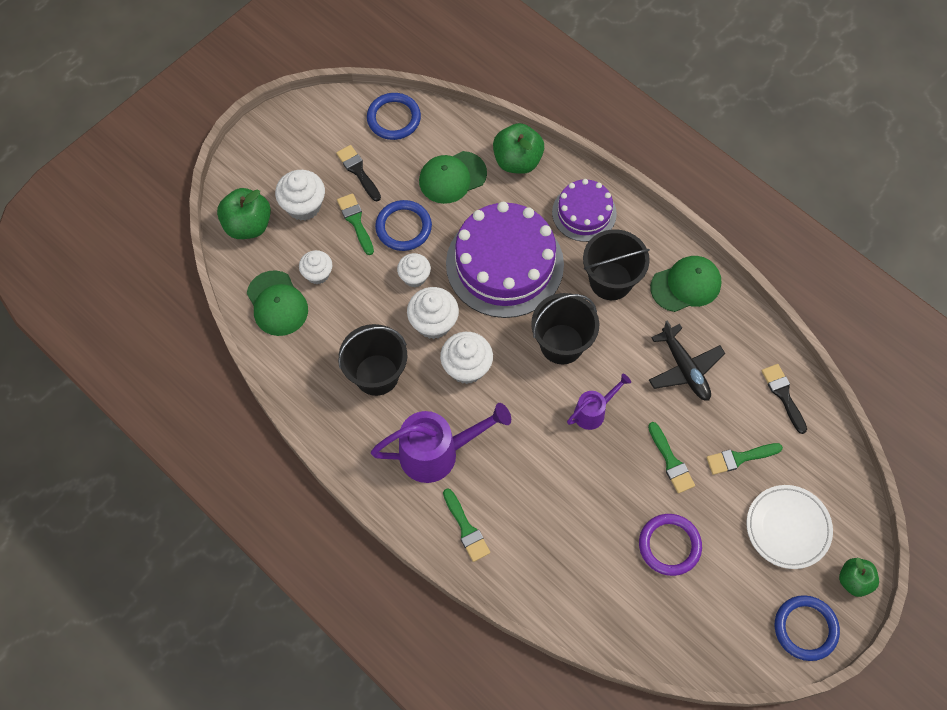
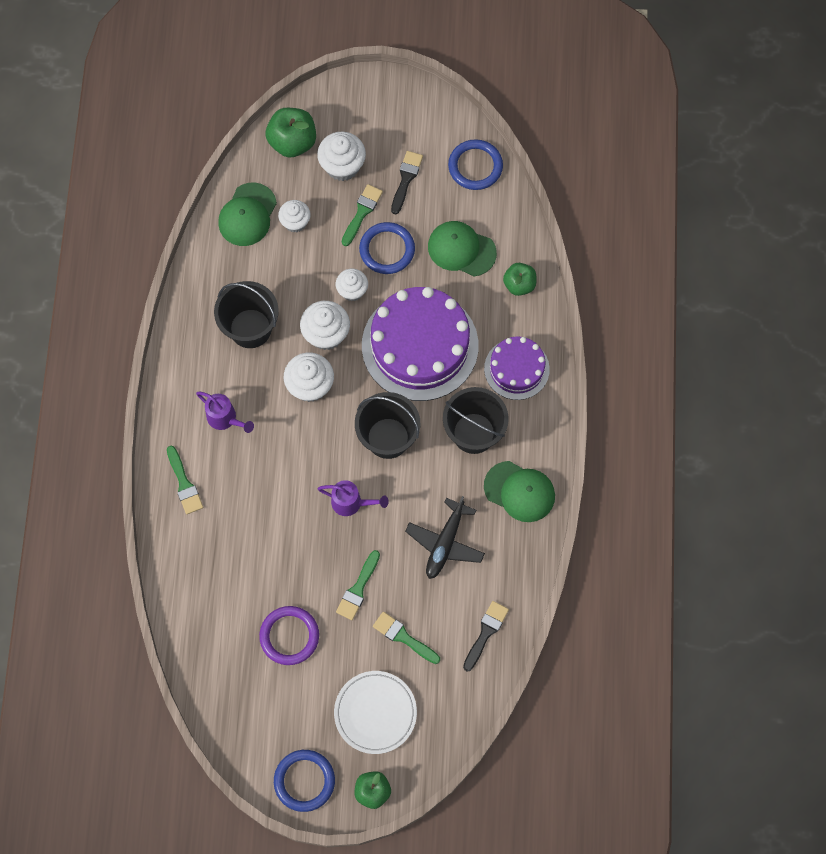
camera: 50 degrees right, 5 degrees up
(437, 453) = (225, 419): purple watering can -> purple watering can, size x0.55
(466, 528) = (184, 484): green brush -> green brush turned 45 degrees counterclockwise
(517, 161) = (519, 284): green apple -> green apple, size x0.65

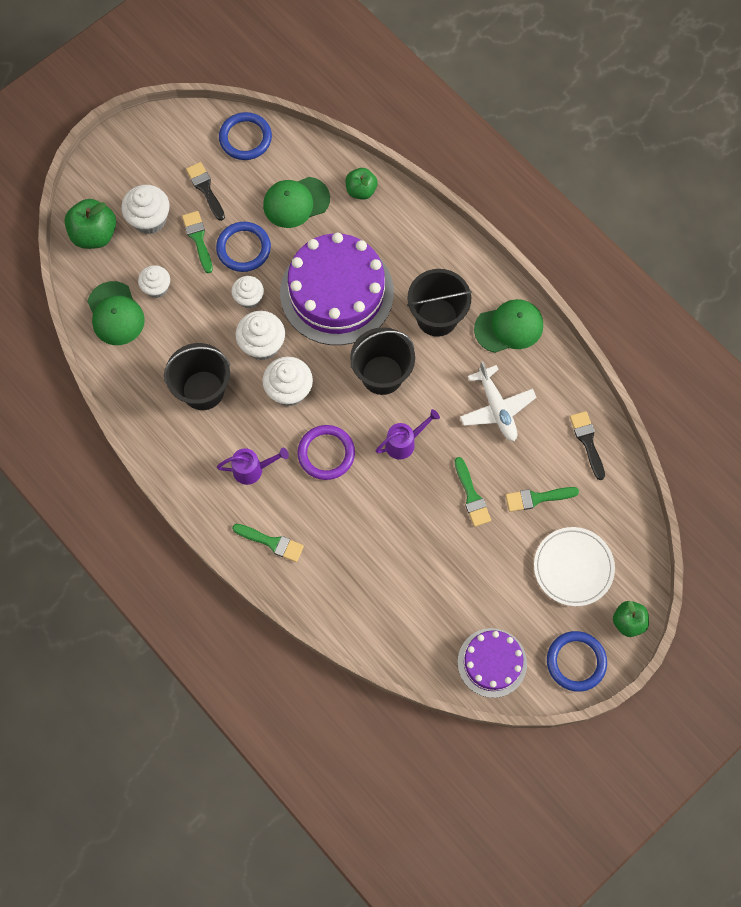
camera: 45 degrees left, 0 degrees up
(289, 636) = (459, 574): purple ring -> purple ring (326, 453)
(445, 543) = (497, 408): black plane -> white plane
(516, 369) = (419, 248): purple cake -> purple cake (492, 662)

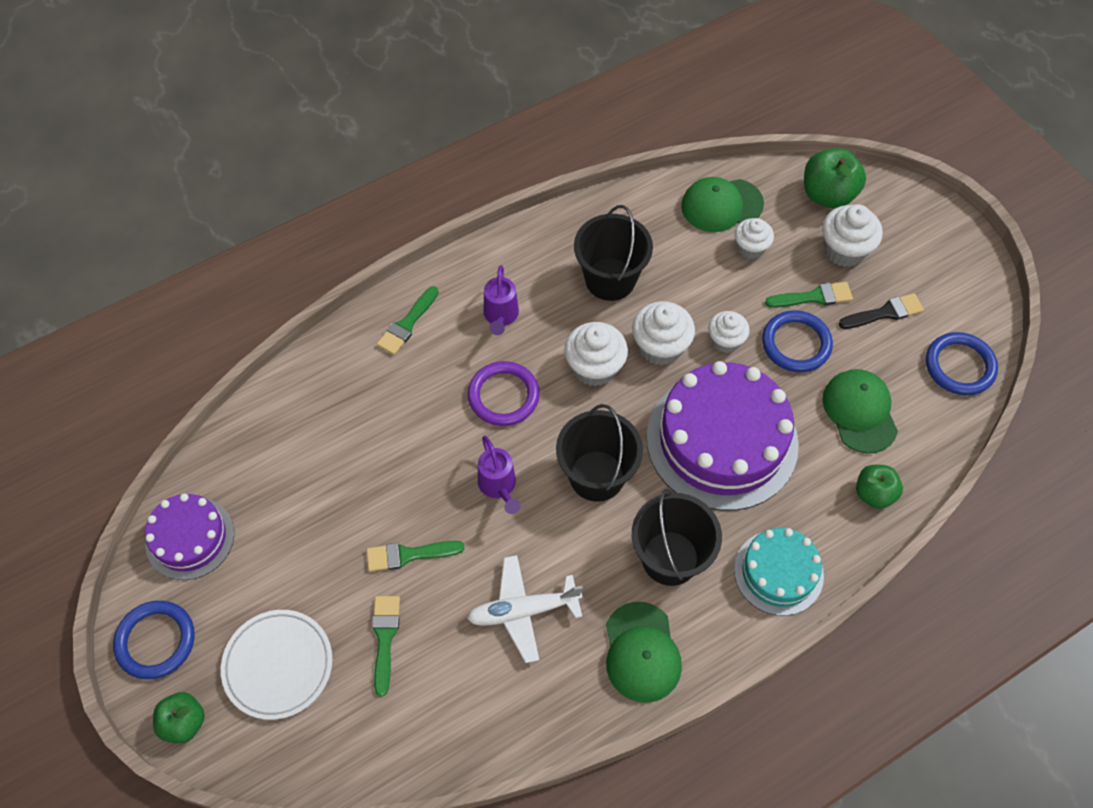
camera: 100 degrees right, 10 degrees down
(433, 247) = (778, 572): none -> turquoise cake
(587, 441) = (449, 726): black brush -> none

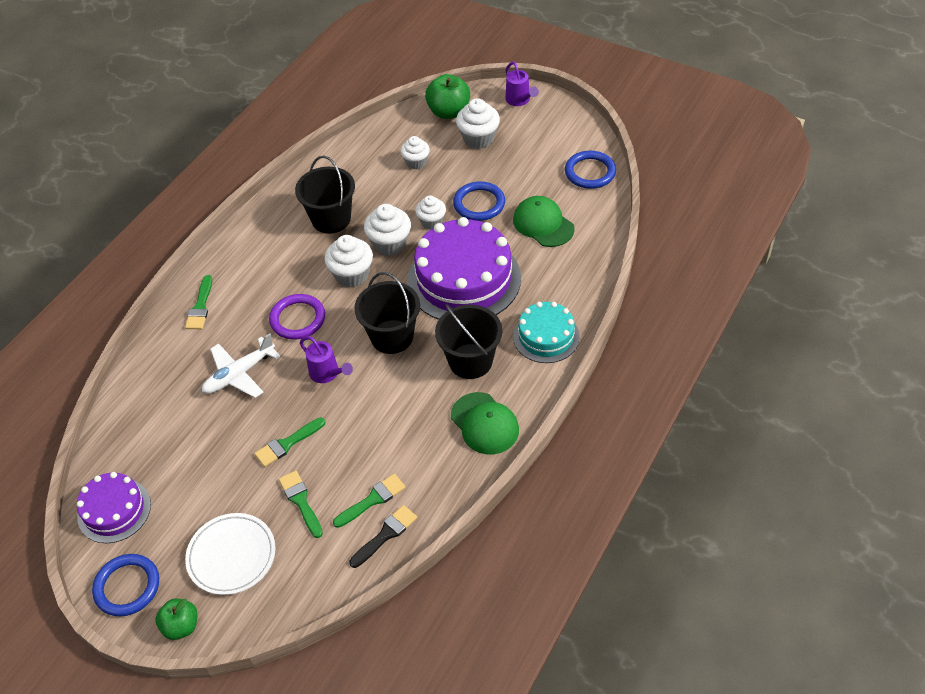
camera: 25 degrees left, 10 degrees down
(500, 316) = (266, 273): purple watering can -> purple watering can (519, 100)
(523, 611) = (389, 438): white plane -> white plane (239, 374)
(721, 205) = (381, 146): green cap -> none
(813, 297) = (474, 173): green brush -> green brush (372, 500)
(874, 494) = (579, 265): green apple -> none
(885, 313) = (525, 162): black brush -> black brush (386, 534)

